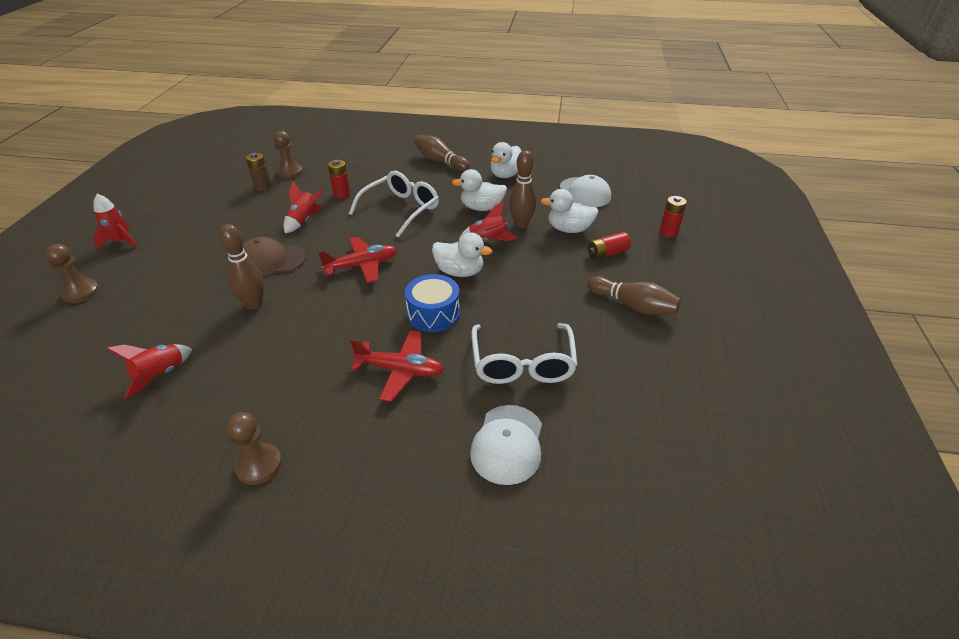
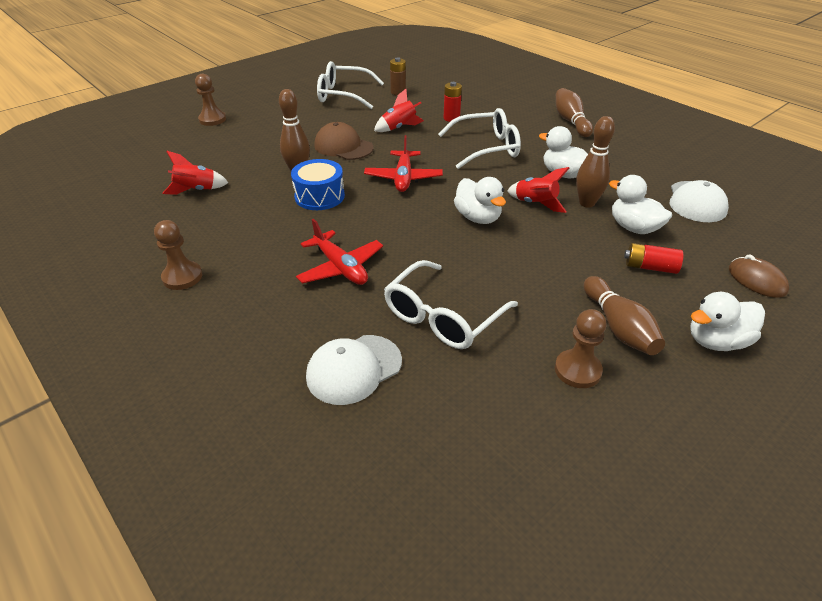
camera: 40 degrees right, 0 degrees up
(121, 242) = (267, 97): red rocket -> none
(208, 209) = (343, 95): none -> white glasses
(290, 172) = (430, 88): brown pawn -> brown pawn (577, 370)
(362, 266) = (403, 178): red plane -> red plane turned 75 degrees clockwise
(433, 313) = (416, 239): blue drum -> blue drum (319, 196)
(506, 175) = (624, 155): white duck -> white duck (716, 341)
(668, 232) = (756, 280): red battery -> brown mouse

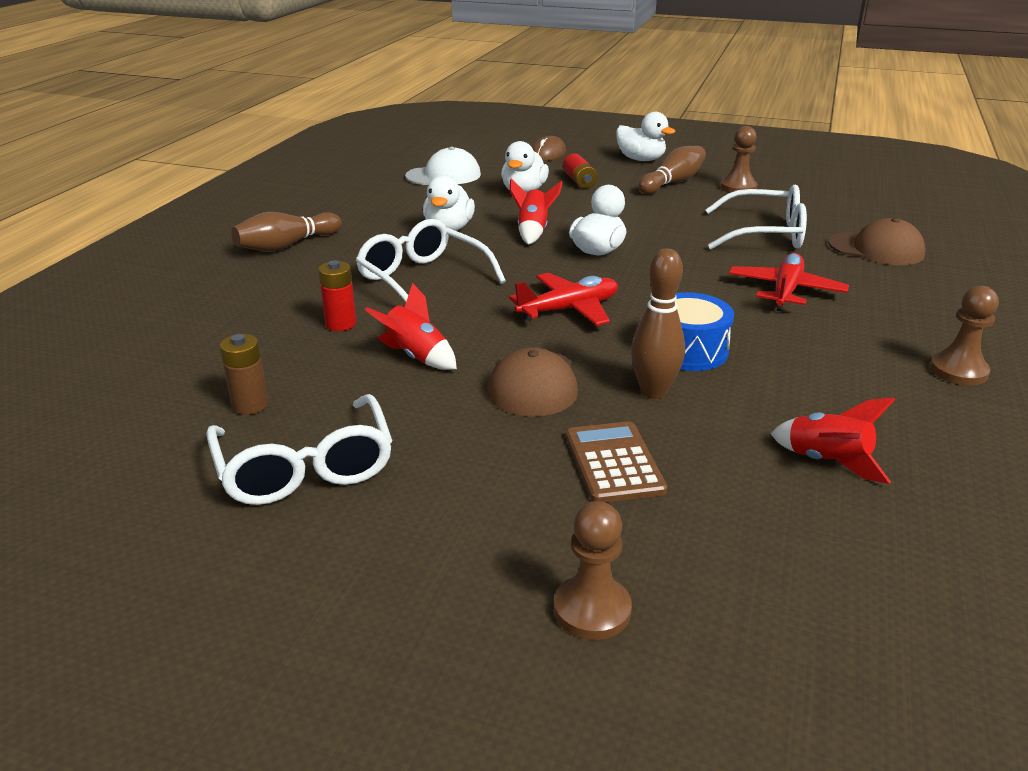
camera: 120 degrees left, 10 degrees down
(267, 145) = (613, 463): none -> brown calculator
(354, 369) = (876, 249): white cap -> brown cap
(587, 203) = (501, 212): brown bowling pin -> none

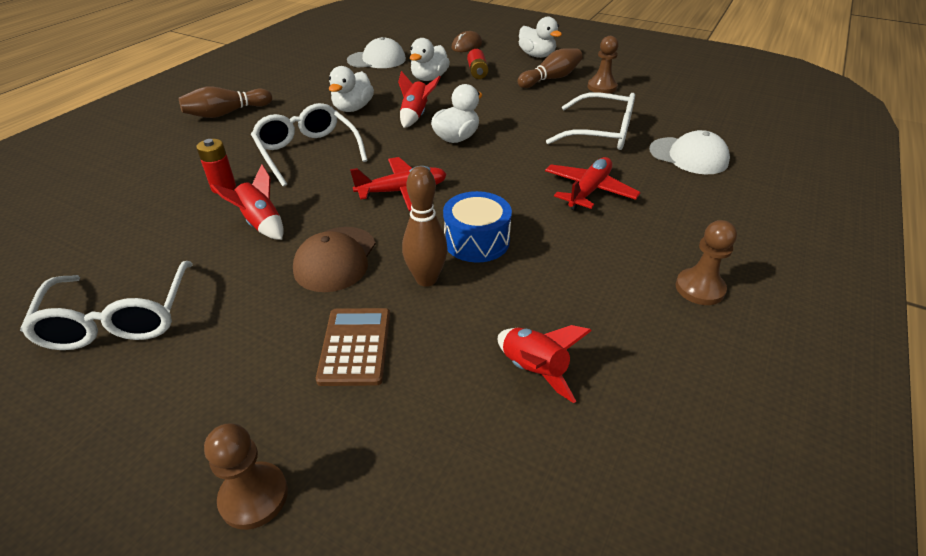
camera: 10 degrees right, 10 degrees up
(250, 405) = (115, 255): brown battery -> none
(876, 249) = (688, 156): brown cap -> white cap

